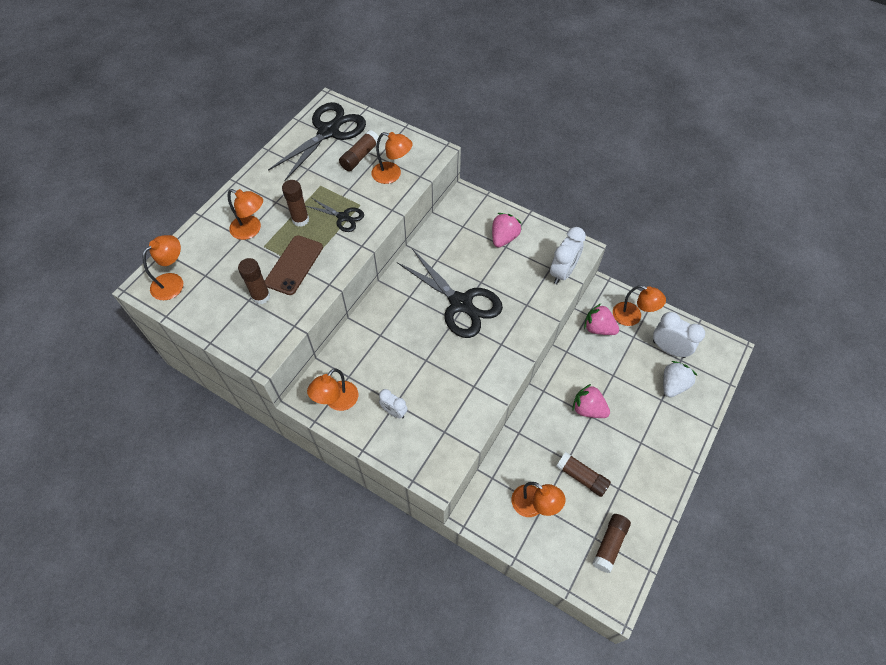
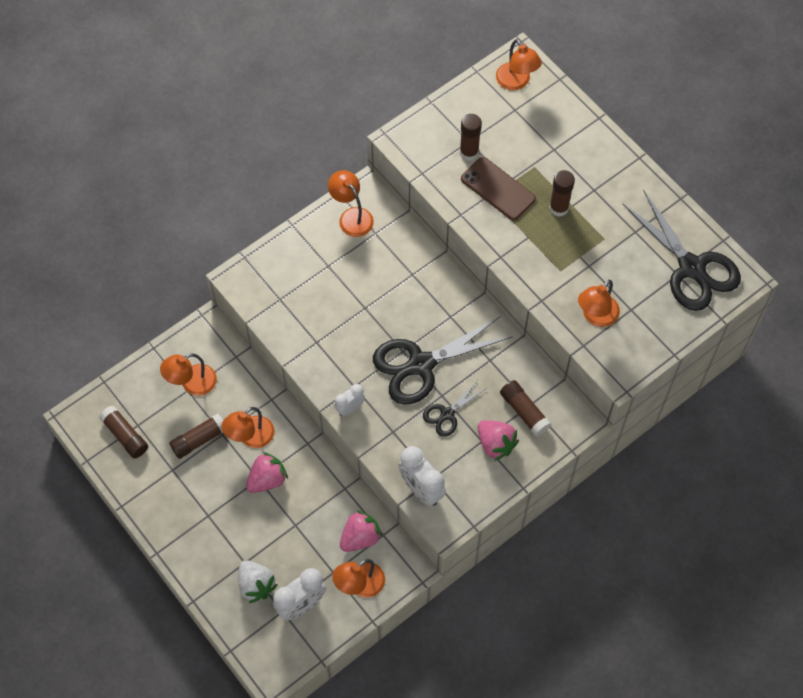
camera: 110 degrees right, 5 degrees up
(251, 230) = (561, 159): orange lamp -> orange lamp (250, 437)
(343, 217) = (547, 249): black scissors -> black scissors (447, 414)
(360, 156) = (637, 290): brown glue stick -> brown glue stick (524, 411)
(394, 412) = (319, 262): white clock -> white clock (350, 408)

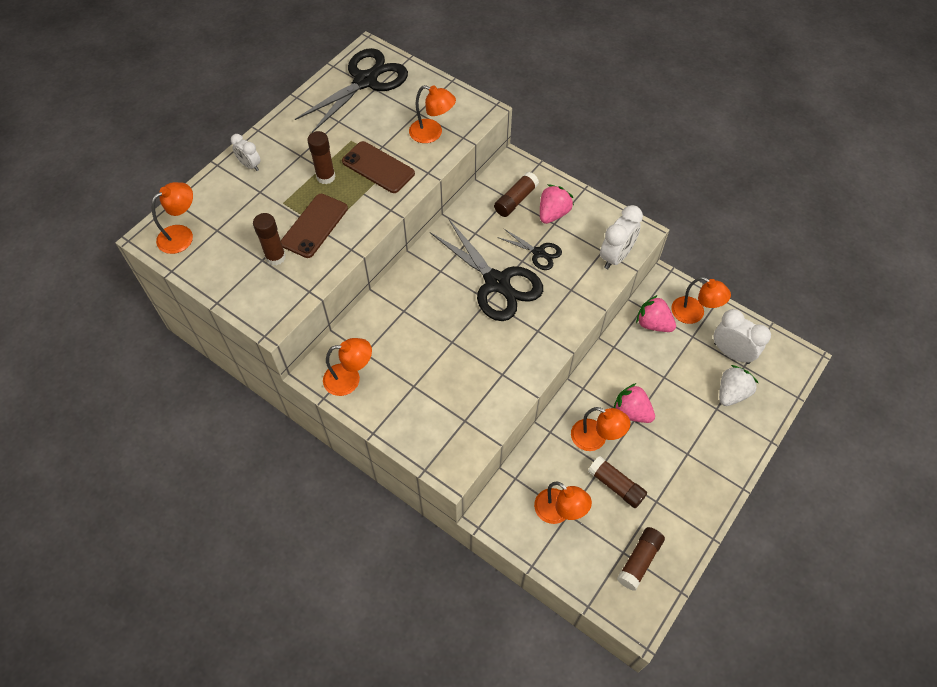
camera: 105 degrees left, 5 degrees down
(350, 408) = (561, 328): white clock -> white clock (250, 165)
(351, 216) = (349, 379): orange lamp -> orange lamp turned 135 degrees counterclockwise
(559, 256) = (378, 167): none -> brown phone

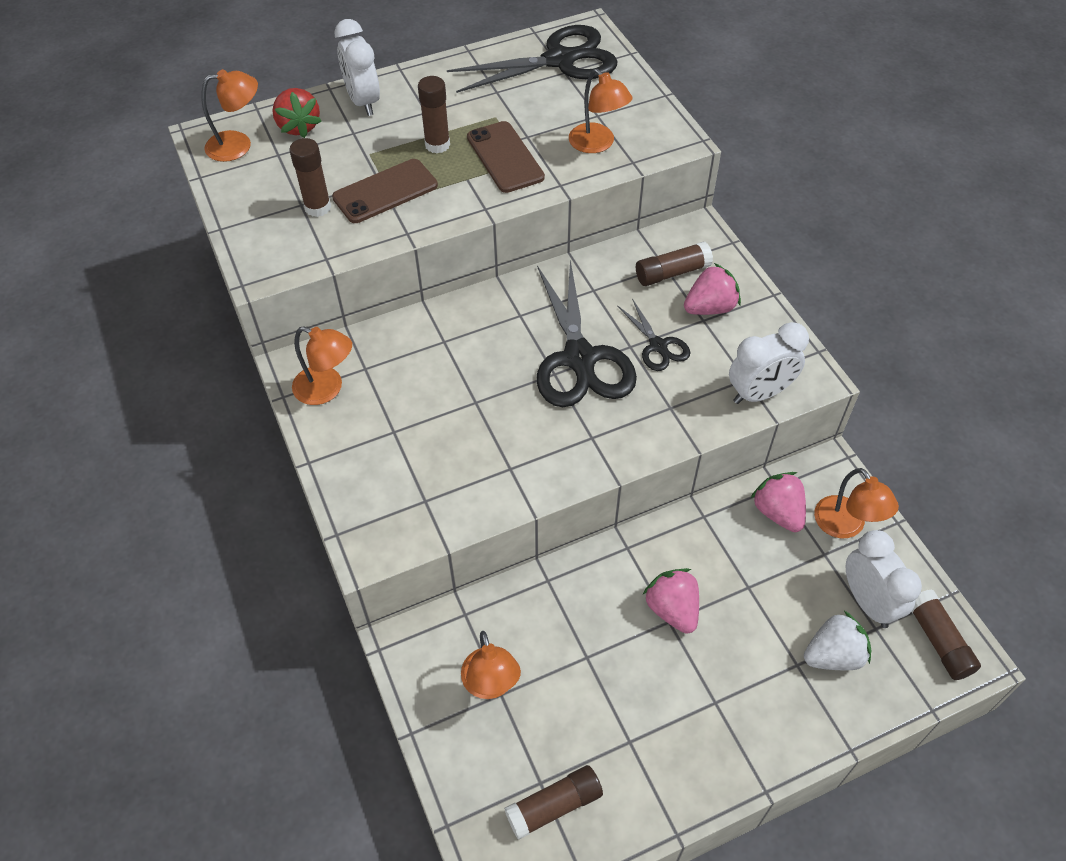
camera: 30 degrees right, 5 degrees down
(216, 203) = (299, 127): none -> red strawberry
(250, 165) = (363, 102): white clock -> white clock, size x1.68
(595, 439) = (601, 618): orange lamp -> none
(616, 486) = (588, 692): brown glue stick -> brown glue stick (938, 641)

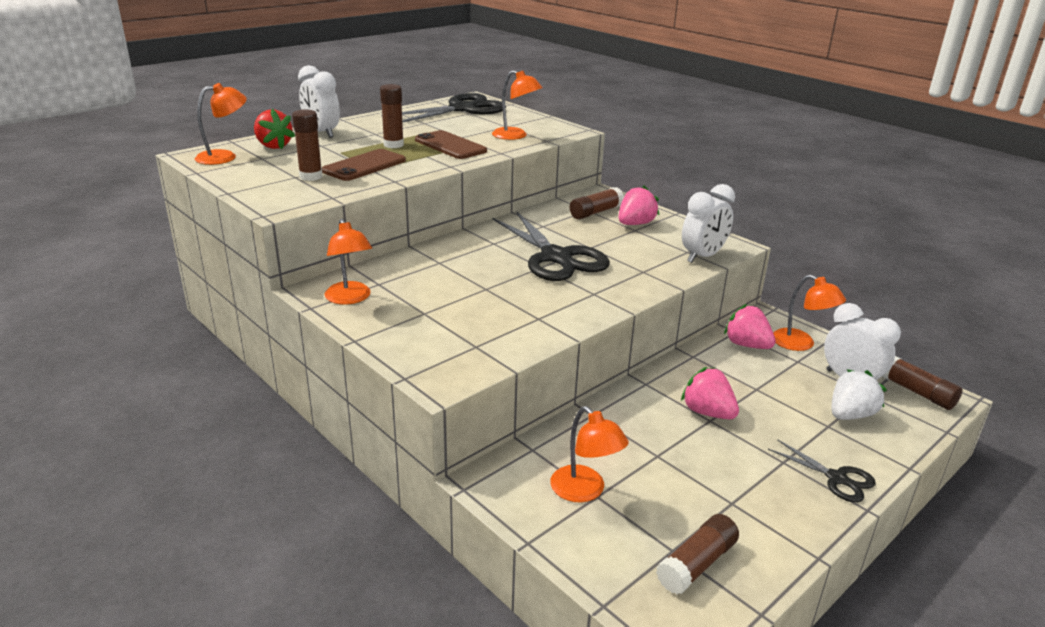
camera: 20 degrees left, 25 degrees down
(327, 389) = (350, 298): orange lamp -> orange lamp turned 60 degrees clockwise
(658, 346) = (611, 244): black scissors -> black scissors (836, 478)

